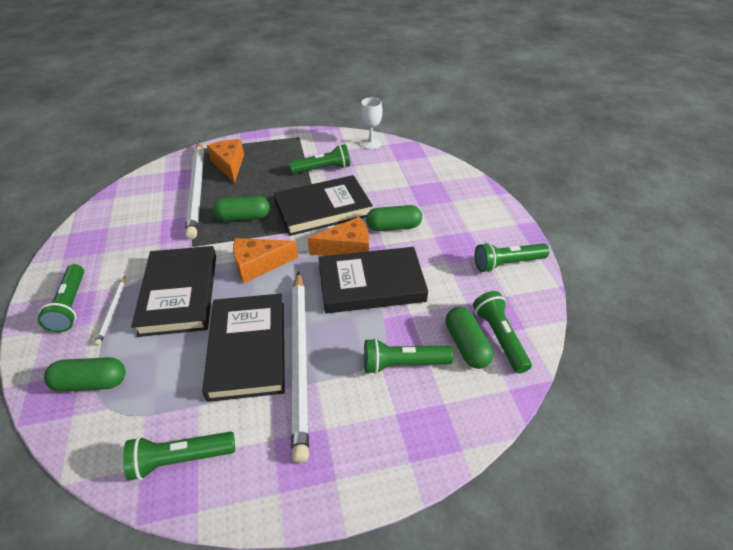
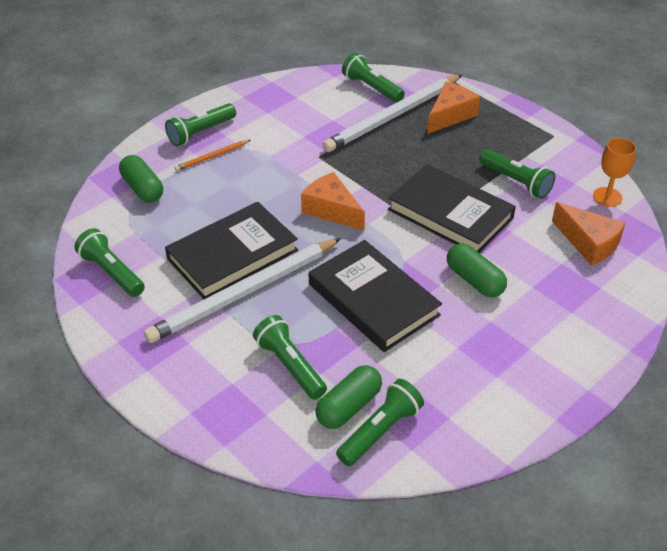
camera: 60 degrees right, 0 degrees up
(112, 311) = (212, 157): white pencil -> orange pencil
(179, 293) = (259, 182): black book -> none
(243, 217) = (384, 166): green capsule -> none
(347, 248) = (408, 259): orange cheese -> orange cheese (588, 243)
(371, 144) = (607, 197): white goblet -> orange goblet
(507, 263) = (503, 402): green flashlight -> green flashlight (371, 88)

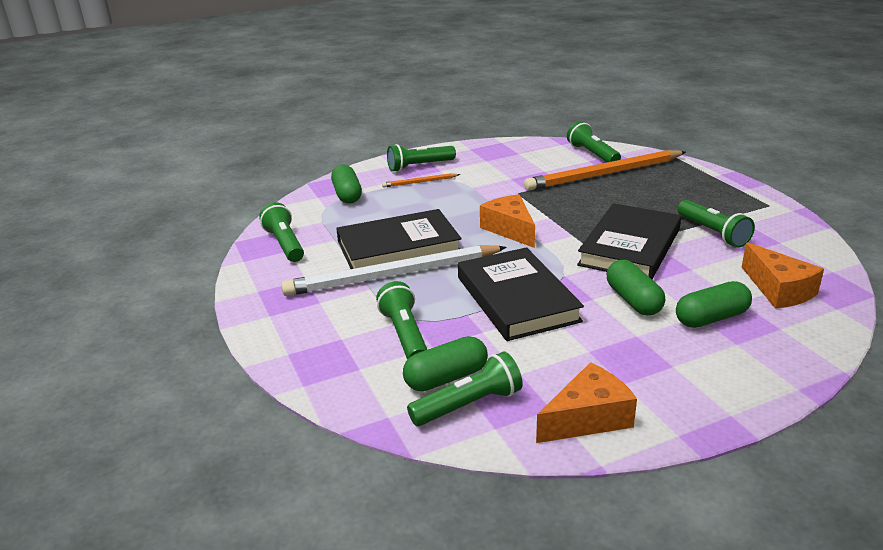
camera: 20 degrees right, 15 degrees down
(394, 116) = (605, 174): white pencil -> orange pencil
(450, 115) = (663, 179): orange cheese -> orange cheese (588, 418)
(450, 213) = (630, 247): black book -> black book turned 60 degrees clockwise
(544, 288) = (711, 318): none -> green capsule
(607, 197) = (815, 257): orange goblet -> none

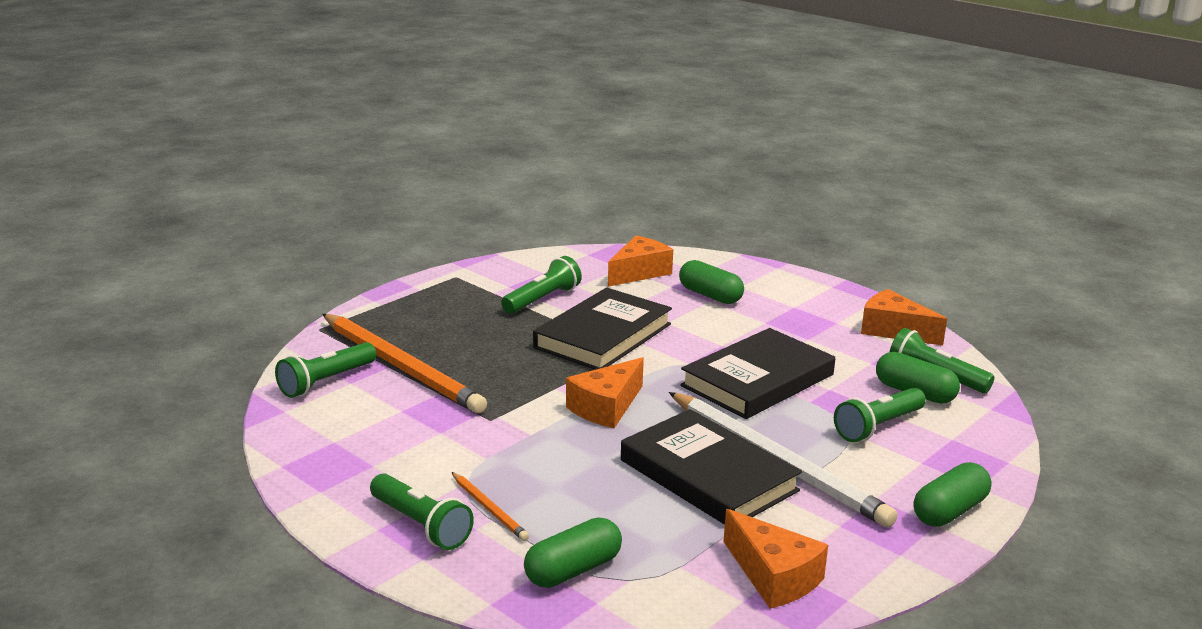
camera: 115 degrees left, 5 degrees down
(285, 244) = (773, 576): green flashlight -> orange cheese
(630, 247) = (603, 336): black book -> black book turned 60 degrees counterclockwise
(633, 300) = (709, 327): green capsule -> green capsule (949, 511)

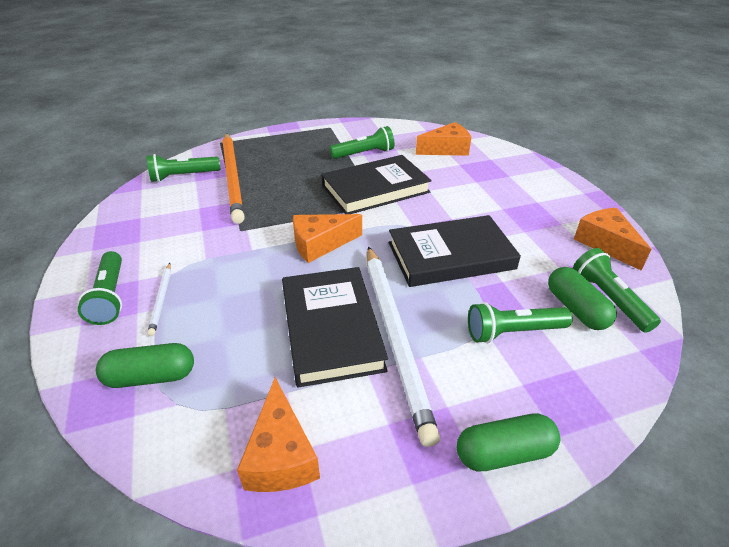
camera: 30 degrees right, 15 degrees up
(489, 508) = (161, 299): orange pencil -> white pencil
(710, 295) = (480, 177): green capsule -> none

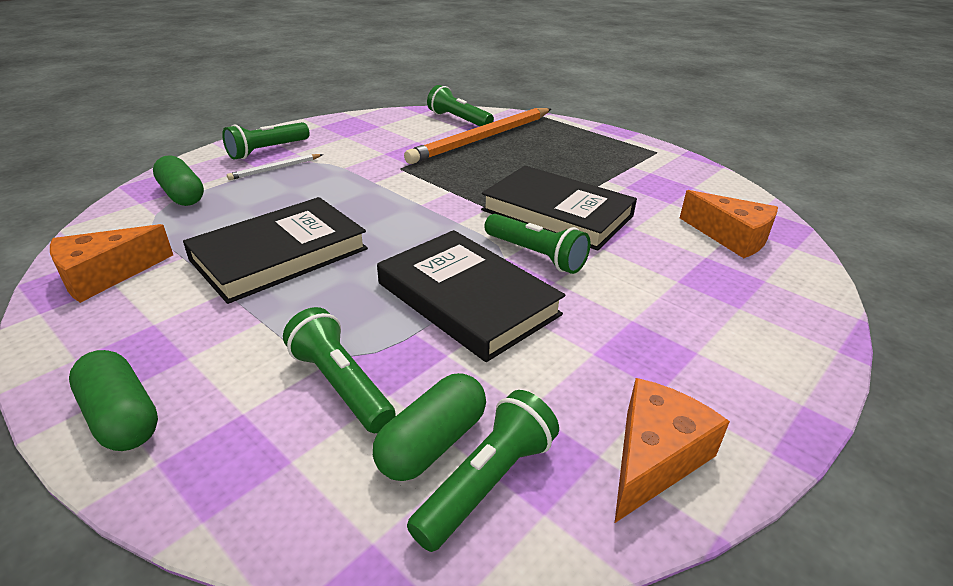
camera: 60 degrees right, 5 degrees down
(320, 244) = (413, 211): orange cheese -> none
(364, 154) = (627, 186): green flashlight -> green flashlight (536, 255)
(395, 335) = (288, 294): white pencil -> none

